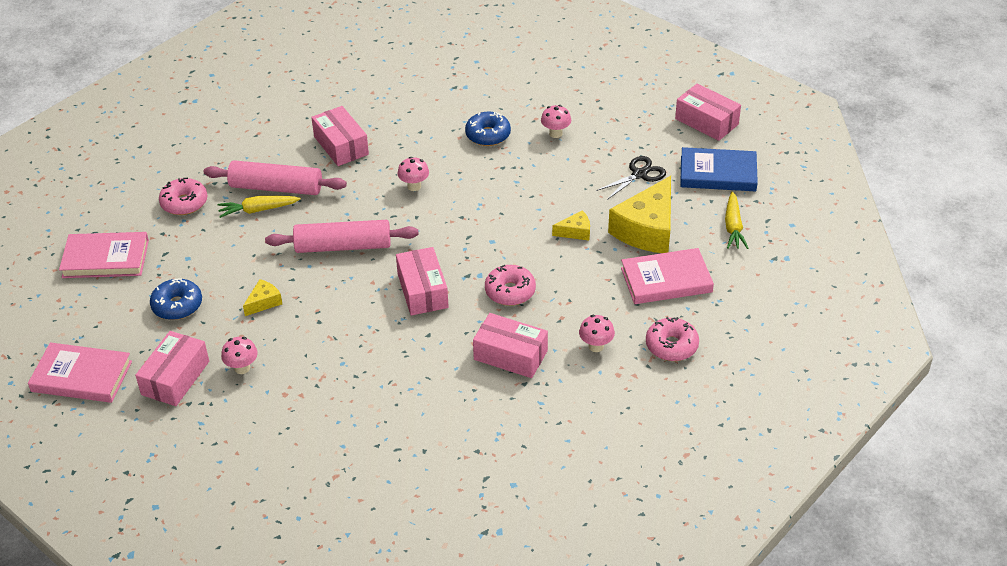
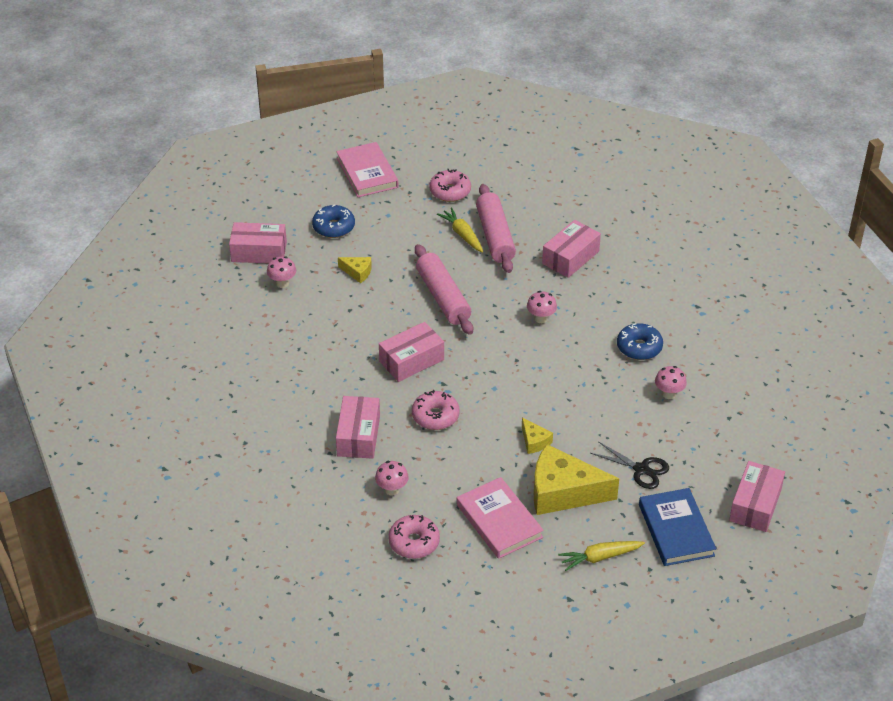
camera: 70 degrees right, 0 degrees up
(82, 376) = (242, 205): pink book -> none

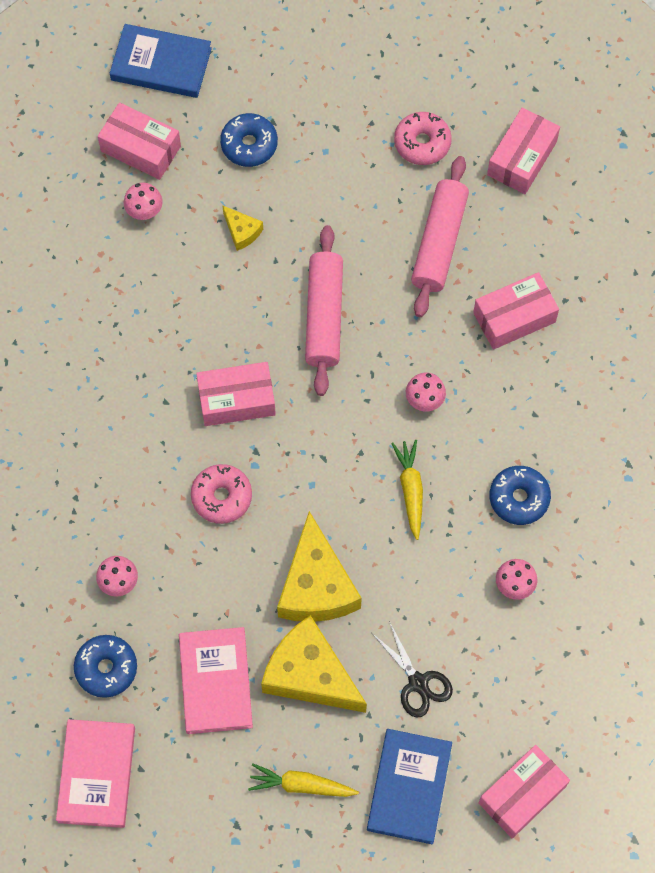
camera: 25 degrees right, 25 degrees up
(246, 205) = (161, 64): none -> blue book
(358, 436) = (120, 487): pink box -> pink box (522, 158)
(367, 173) = (335, 68): pink book -> pink book (96, 774)
(414, 542) = (106, 668): pink donut -> blue donut
(462, 235) = (400, 223): yellow carrot -> yellow carrot (410, 490)
(534, 441) = (316, 585): yellow cheese -> yellow cheese, size x2.19

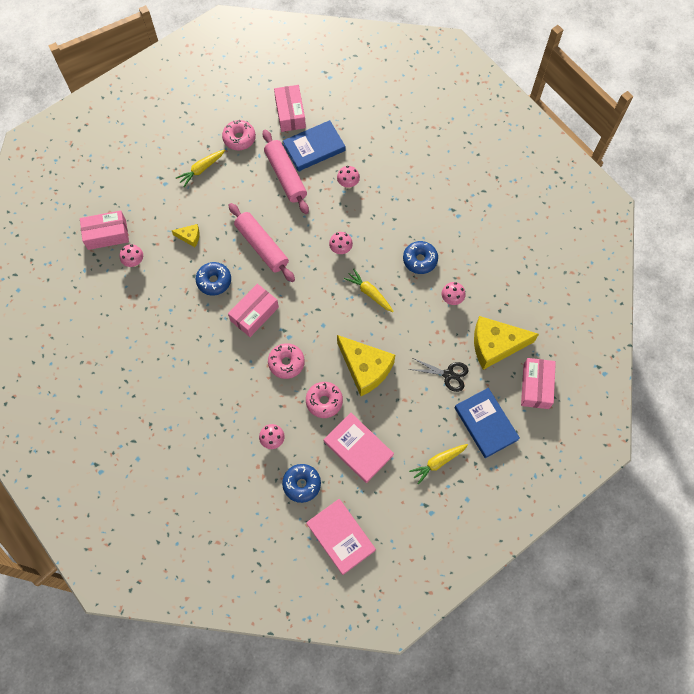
camera: 40 degrees left, 0 degrees up
(161, 64) = (83, 189): blue book -> blue book (314, 148)
(226, 586) = (324, 401): none -> pink donut
(249, 145) = (158, 196): blue donut -> blue donut (214, 281)
(310, 674) = (398, 410): yellow cheese -> yellow cheese (495, 345)
(335, 149) = (201, 169): none -> yellow carrot
(514, 317) = (348, 184): pink box -> pink mushroom

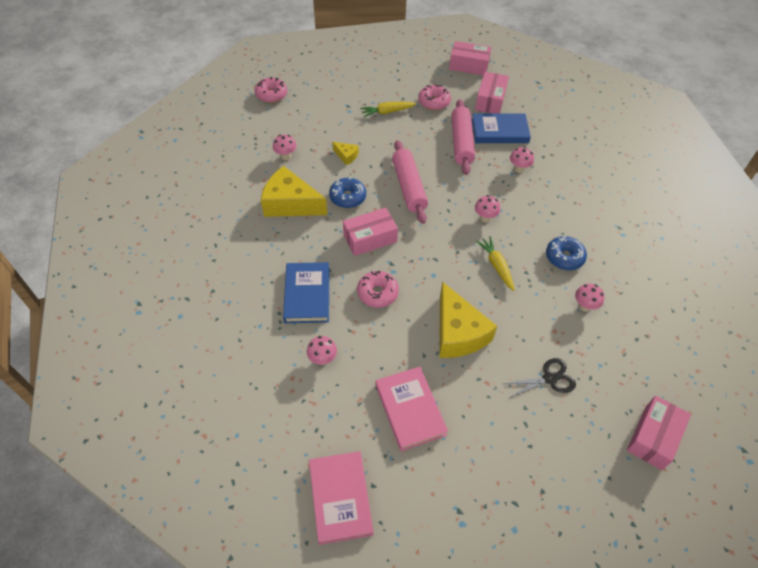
camera: 25 degrees right, 15 degrees down
(107, 234) = (276, 128): pink box -> pink box (469, 65)
(301, 484) = (328, 418): blue donut -> none
(324, 401) = (397, 345): pink donut -> pink donut (271, 95)
(438, 462) = (496, 468): yellow carrot -> none
(448, 374) = (549, 378): black scissors -> black scissors turned 60 degrees counterclockwise
(486, 423) = (574, 451): blue book -> blue book (307, 294)
(495, 345) = (618, 372): yellow cheese -> yellow cheese (290, 203)

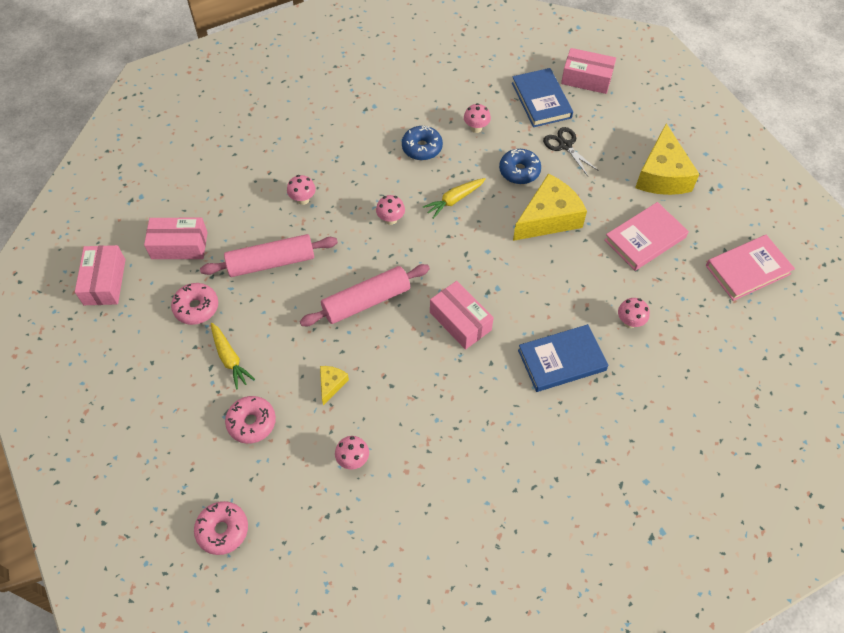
camera: 105 degrees left, 5 degrees up
(290, 203) = (436, 423): yellow cheese -> yellow cheese (662, 175)
(348, 197) = (404, 362): blue donut -> blue donut (519, 171)
(377, 293) = (531, 295): pink donut -> pink donut (252, 423)
(499, 131) = (239, 227): blue book -> blue book (541, 100)

